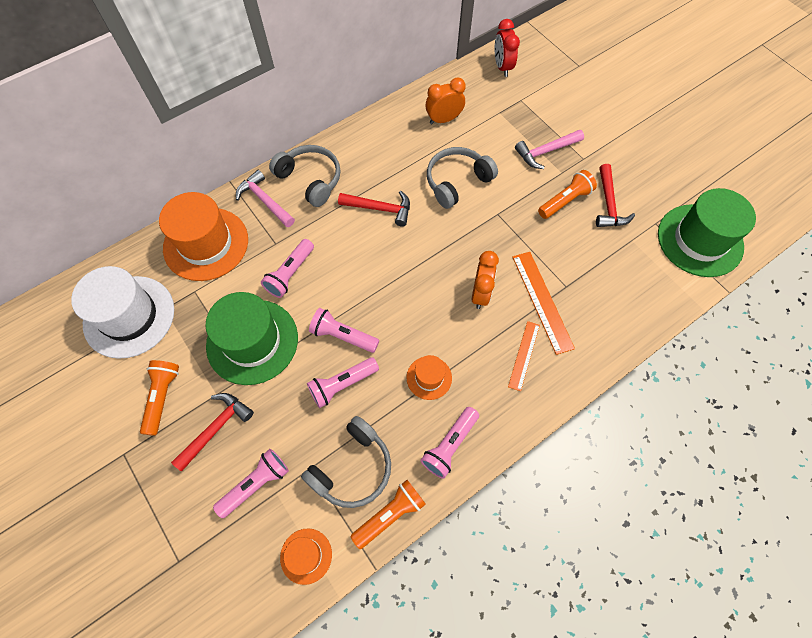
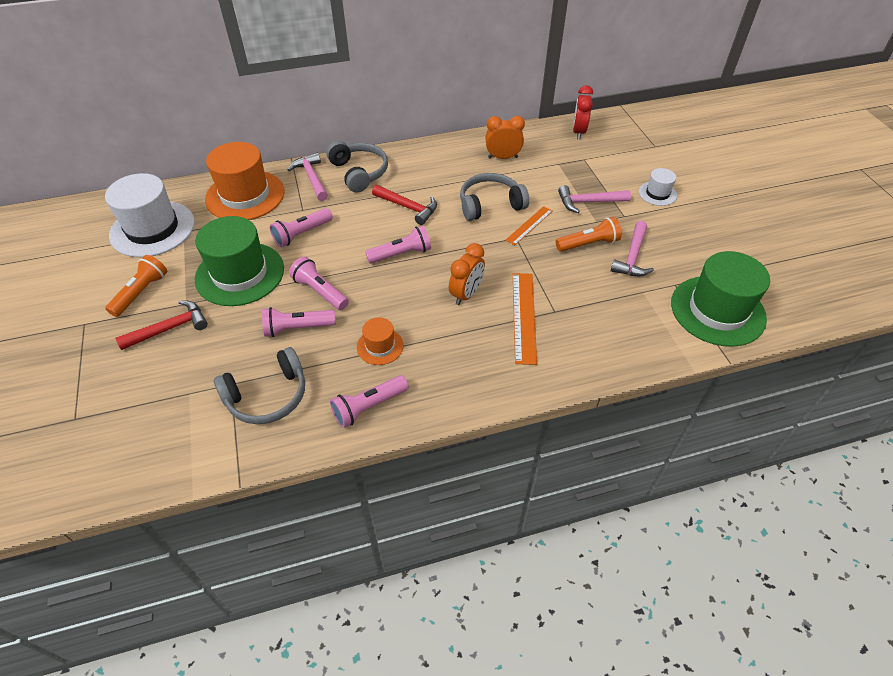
camera: 20 degrees right, 15 degrees down
(256, 484) = (176, 381): pink flashlight -> pink flashlight (401, 254)
(306, 556) = (184, 453): orange hat -> none
(390, 515) = (279, 446): orange flashlight -> none
(524, 355) = (482, 355): orange ruler -> orange ruler (529, 225)
(602, 123) = (657, 193): none -> white hat
(608, 204) = (632, 257): red hammer -> pink hammer

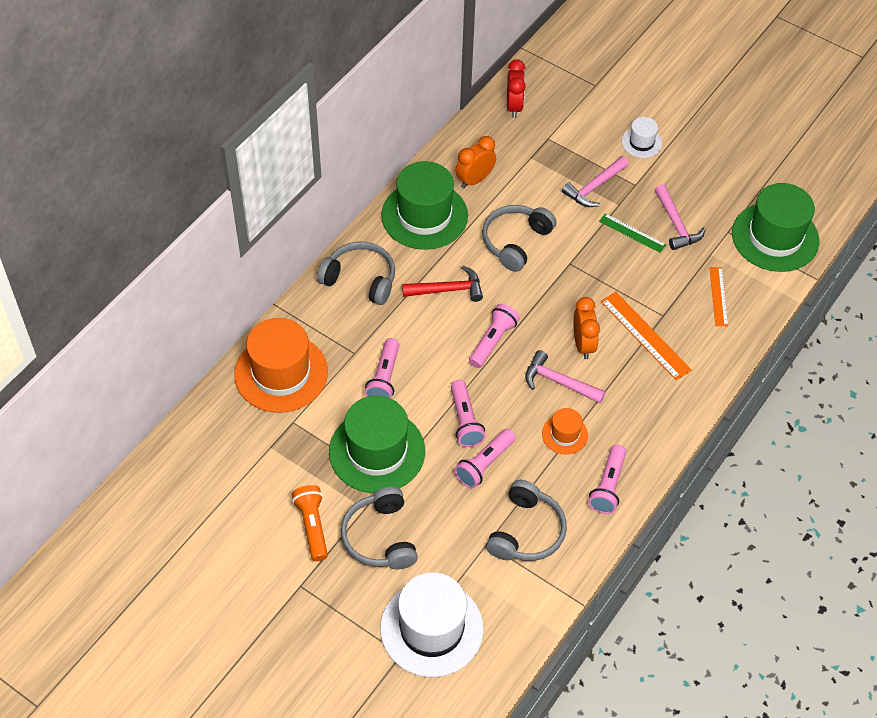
camera: 40 degrees left, 5 degrees up
(152, 229) = (237, 464): white hat -> white hat (431, 628)
(170, 328) = (380, 537): red hammer -> grey headphones
(312, 178) = (322, 313): pink hammer -> pink hammer (559, 382)
(320, 291) = (465, 421): pink flashlight -> pink flashlight turned 105 degrees counterclockwise
(444, 160) = (424, 215): none -> green hat
(529, 225) = (568, 243): orange ruler -> orange ruler (718, 296)
(578, 132) = (514, 106): red clock -> red clock turned 150 degrees counterclockwise
(588, 244) = (632, 233): orange flashlight -> green ruler

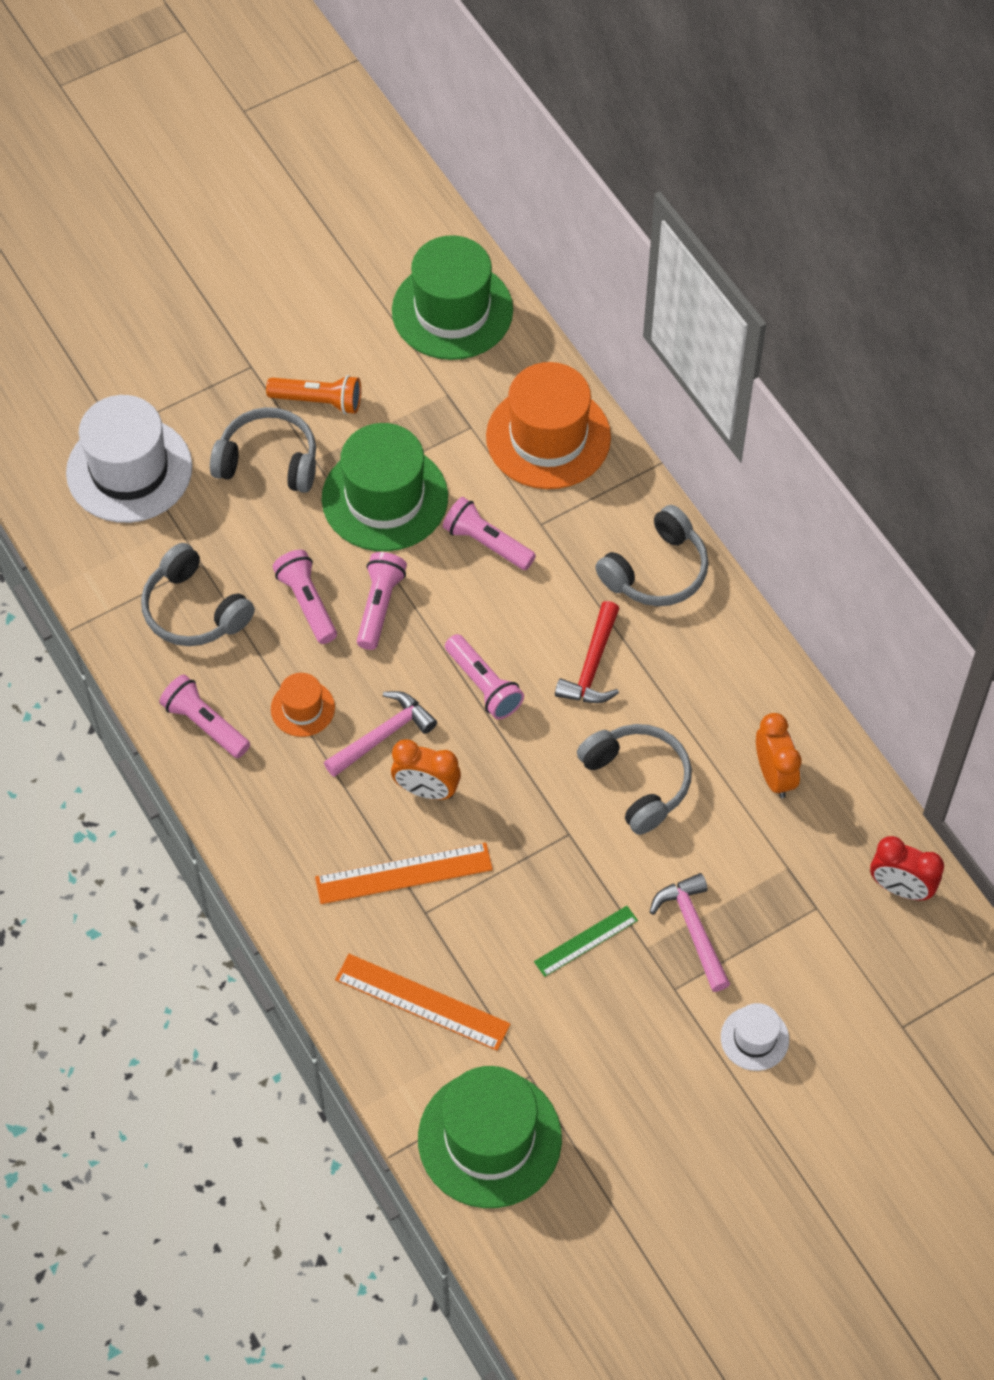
camera: 115 degrees right, 5 degrees up
(424, 215) = (734, 686): green hat -> green hat (452, 310)
(465, 421) = (379, 606): pink flashlight -> pink flashlight turned 90 degrees clockwise
(676, 224) = (575, 1009): pink hammer -> none
(718, 296) = (422, 1002): orange ruler -> orange ruler, size x1.58

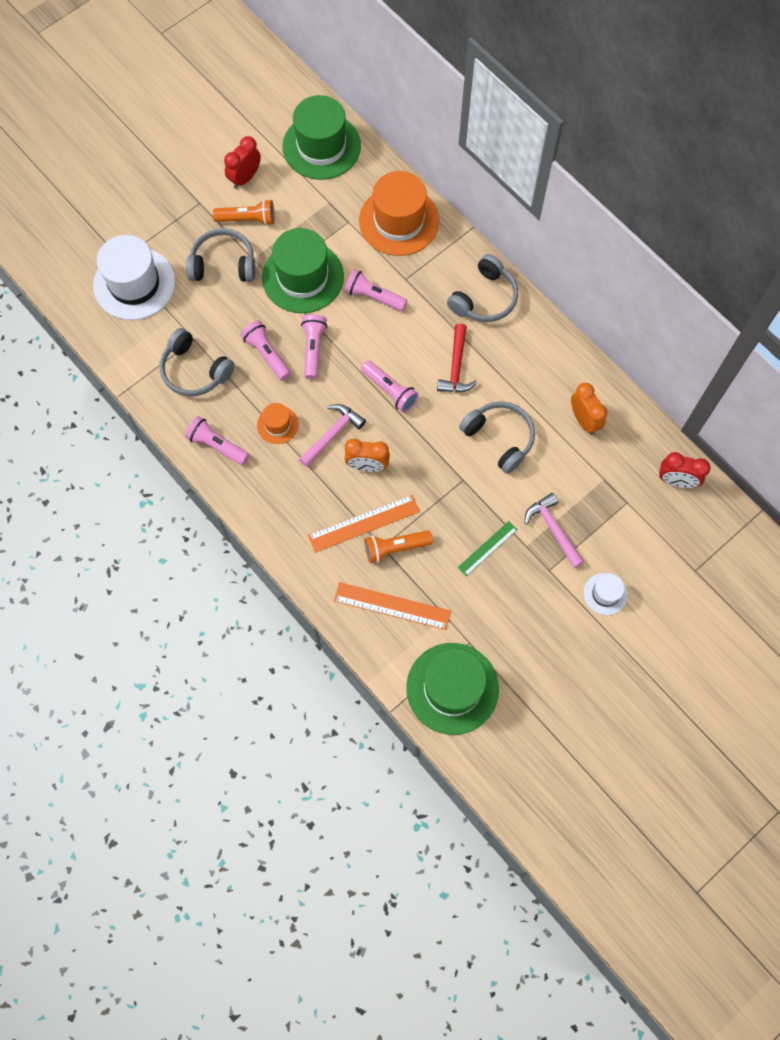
camera: 10 degrees left, 10 degrees up
(327, 340) = (245, 178): none -> red clock
(444, 917) = (395, 548): none -> orange flashlight

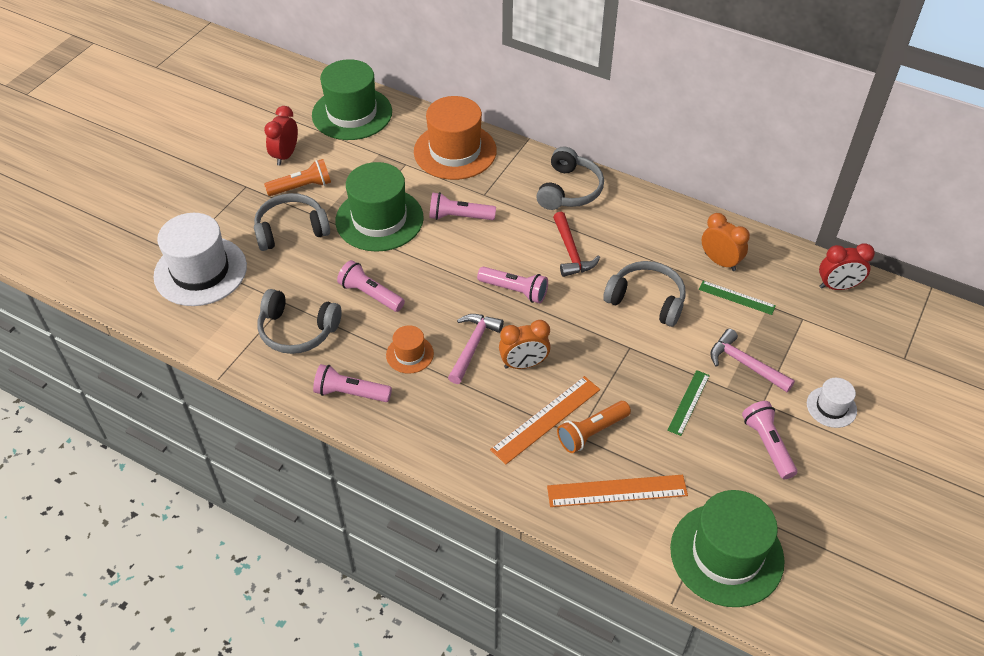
camera: 20 degrees left, 20 degrees down
(313, 349) = (418, 277): pink flashlight -> pink flashlight (767, 445)
(580, 462) = (736, 297): none -> green ruler

